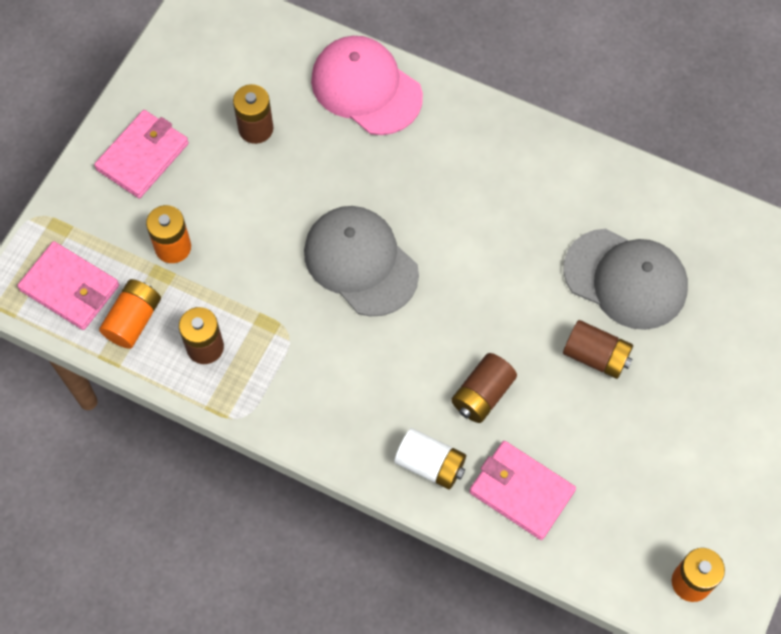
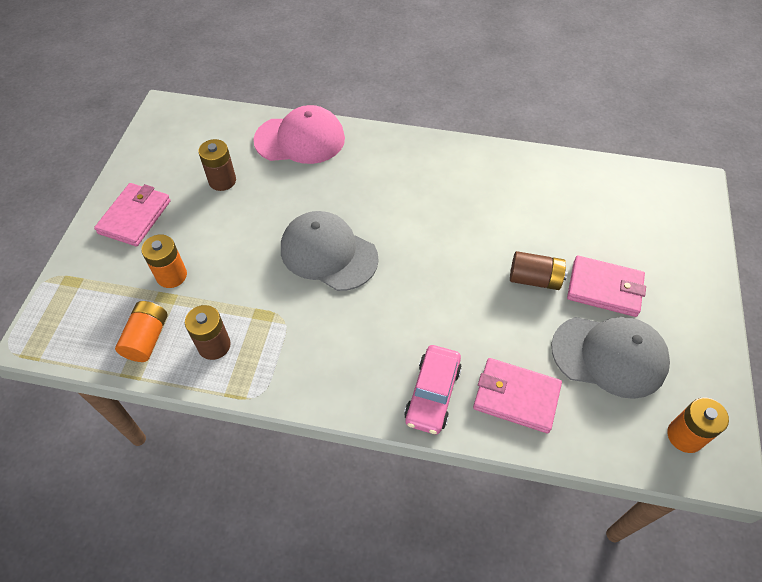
camera: 15 degrees left, 10 degrees down
(70, 288) = (87, 325): pink wallet -> pink wallet (604, 288)
(366, 88) = (300, 139): pink cap -> pink cap turned 150 degrees clockwise
(430, 464) = (432, 394): white battery -> pink car
(482, 394) = (456, 328): brown battery -> none
(625, 279) = (534, 221): grey cap -> grey cap (609, 356)

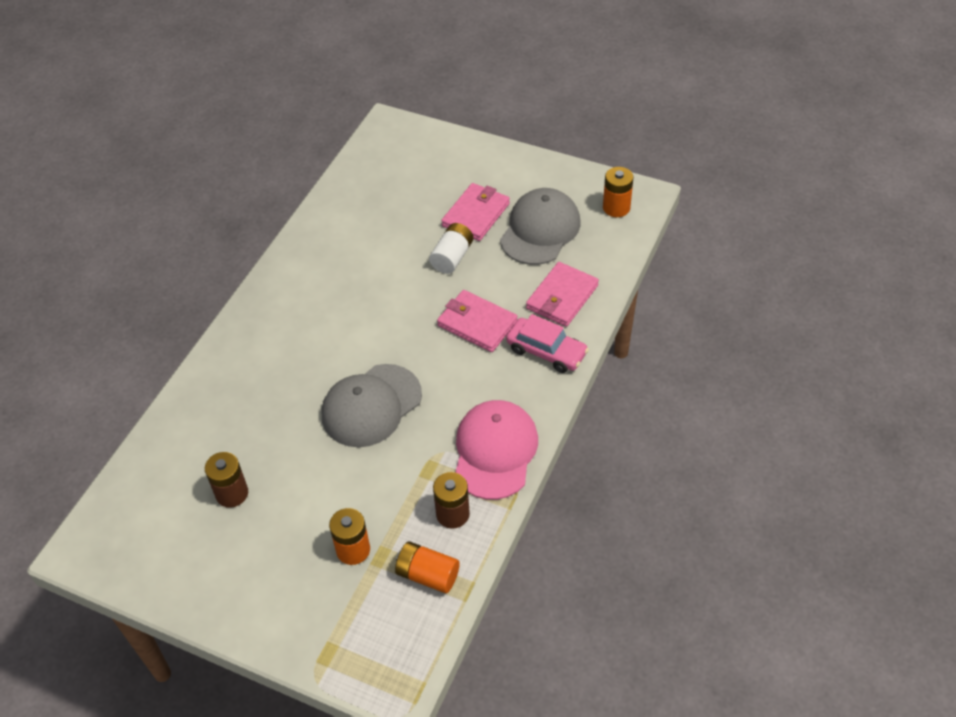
camera: 75 degrees left, 5 degrees down
(135, 217) = (253, 586): pink wallet -> pink wallet (477, 323)
(300, 139) = (199, 411): pink cap -> pink cap (495, 451)
(534, 279) = (452, 257): brown battery -> white battery

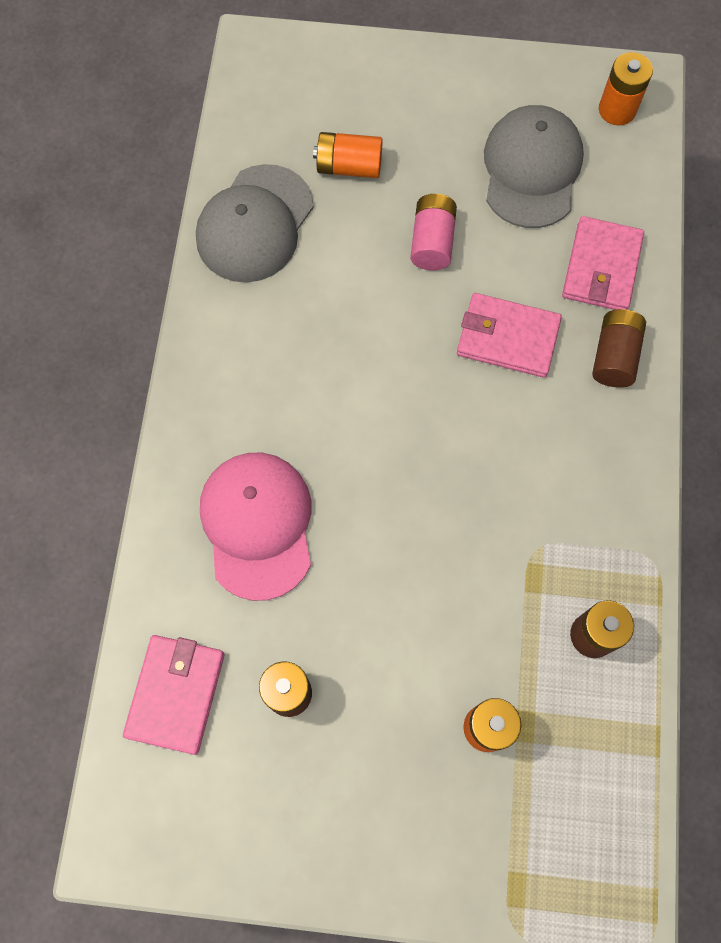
camera: 20 degrees left, 20 degrees up
(371, 405) = (419, 503): grey cap -> grey cap (255, 224)
(427, 575) = (597, 734): orange battery -> orange battery (349, 166)
(452, 257) = (432, 242): white battery -> pink battery
(476, 214) = (436, 166): pink wallet -> pink wallet (176, 694)
(495, 451) = (608, 526): pink cap -> pink cap (257, 525)
(546, 351) = (614, 356): pink car -> brown battery

